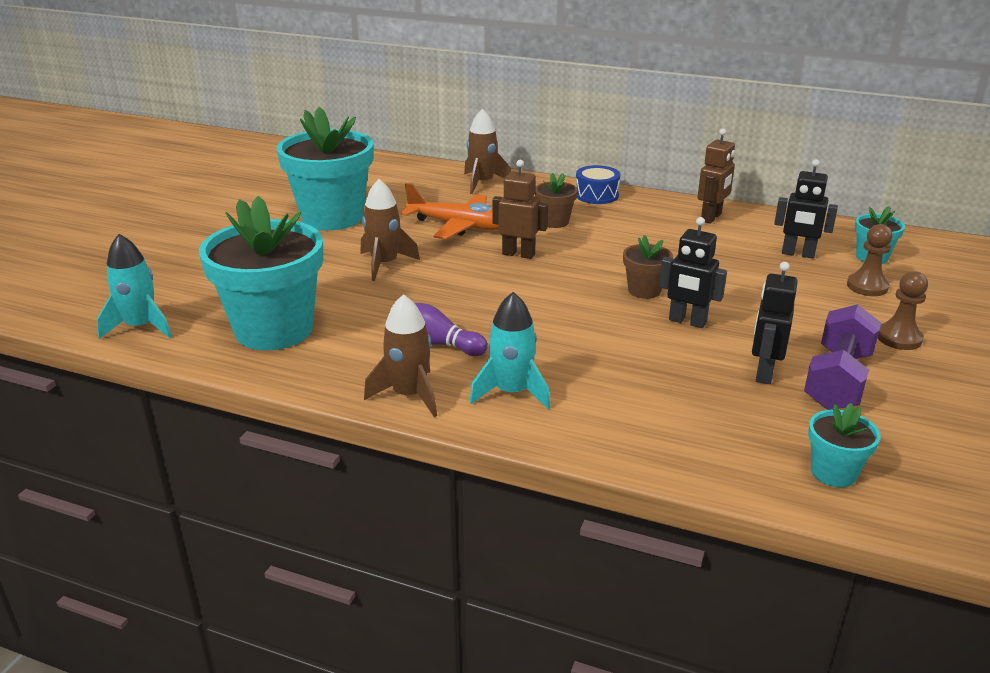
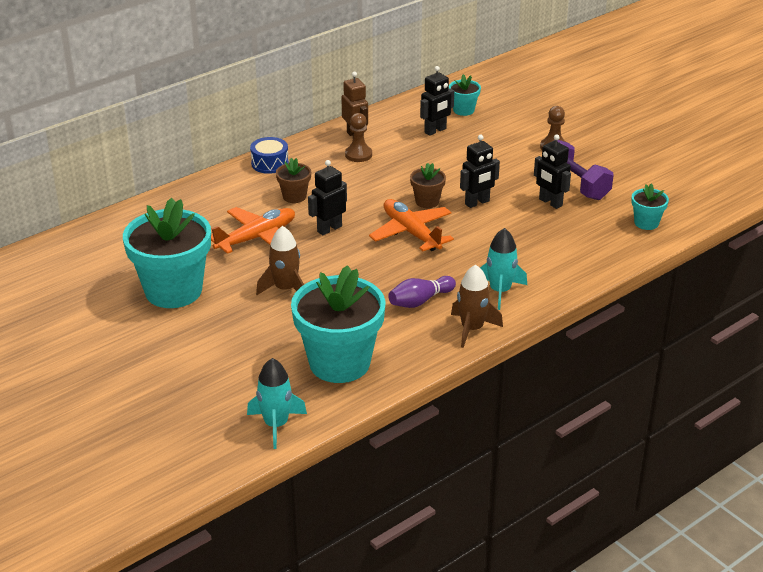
camera: 60 degrees left, 5 degrees up
(482, 183) = (189, 202): brown rocket -> none
(518, 254) = (329, 229): brown robot -> black robot
(568, 299) = (411, 232): none -> orange plane
(867, 286) = (494, 129): brown pawn -> brown pawn (358, 155)

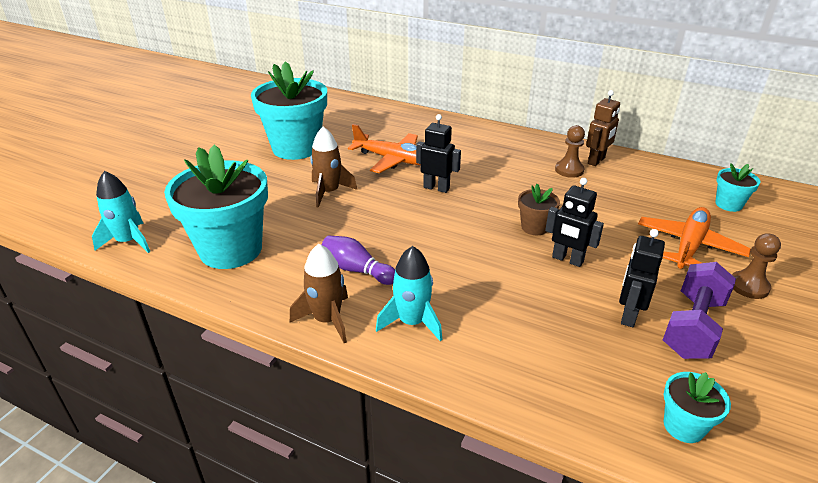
camera: 65 degrees right, 0 degrees up
(270, 163) = (506, 136): blue drum -> none
(294, 196) = (469, 159): brown flower pot -> none
(411, 232) = (471, 232): orange plane -> orange plane (689, 246)
(435, 131) = (666, 198): black robot -> none

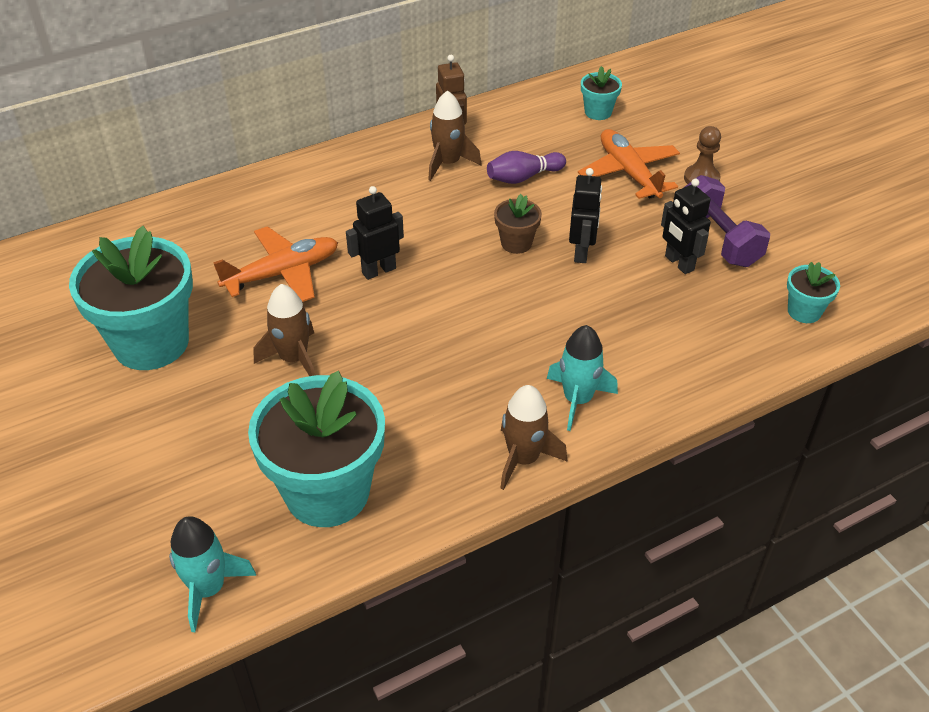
camera: 55 degrees left, 10 degrees up
(357, 270) = (465, 401): purple bowling pin -> purple bowling pin (523, 177)
(567, 260) = (581, 252): black robot -> black robot turned 60 degrees counterclockwise
(569, 170) = (448, 163): brown pawn -> brown rocket

